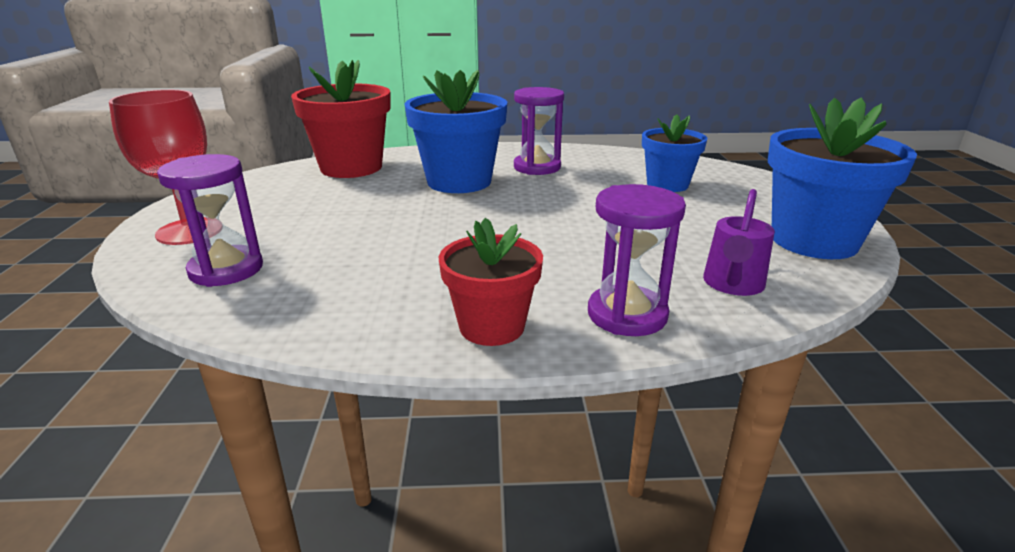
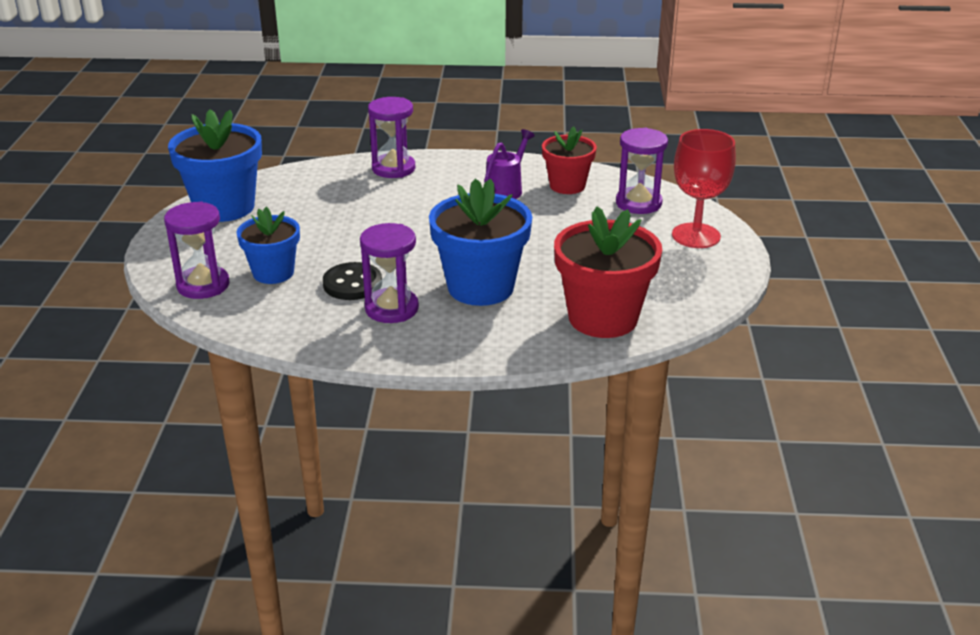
camera: 175 degrees left, 5 degrees up
(492, 327) = (468, 166): red flower pot -> red flower pot (567, 185)
(583, 180) = (352, 284): none -> black button
(721, 175) = (203, 285): none -> purple hourglass
(732, 285) = (318, 181): purple watering can -> purple watering can (506, 189)

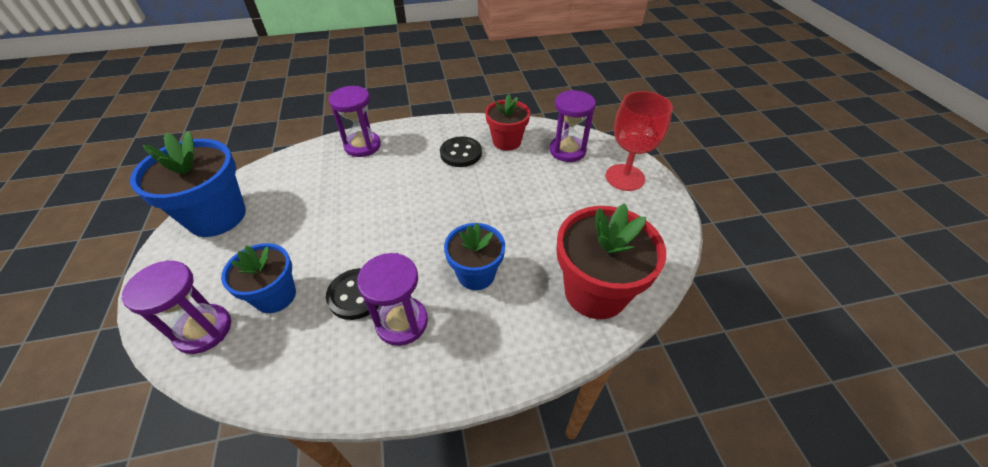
camera: 15 degrees left, 15 degrees up
(480, 287) = (476, 274): blue flower pot -> blue flower pot, size x0.63
(506, 189) = (461, 153): purple watering can -> black button

